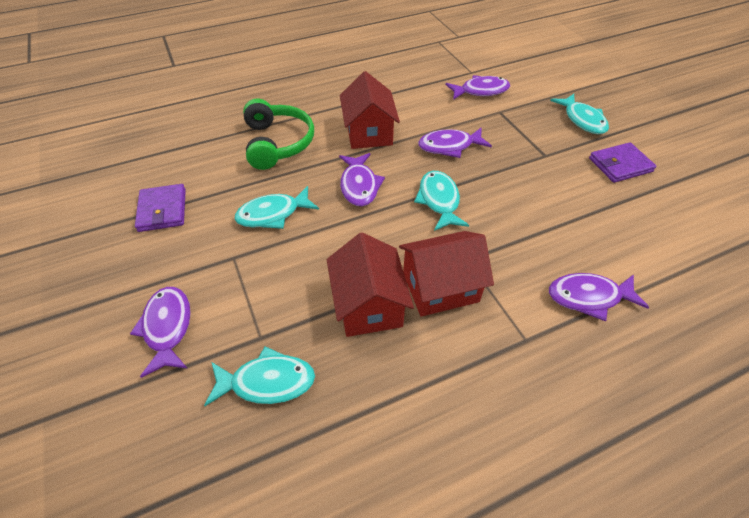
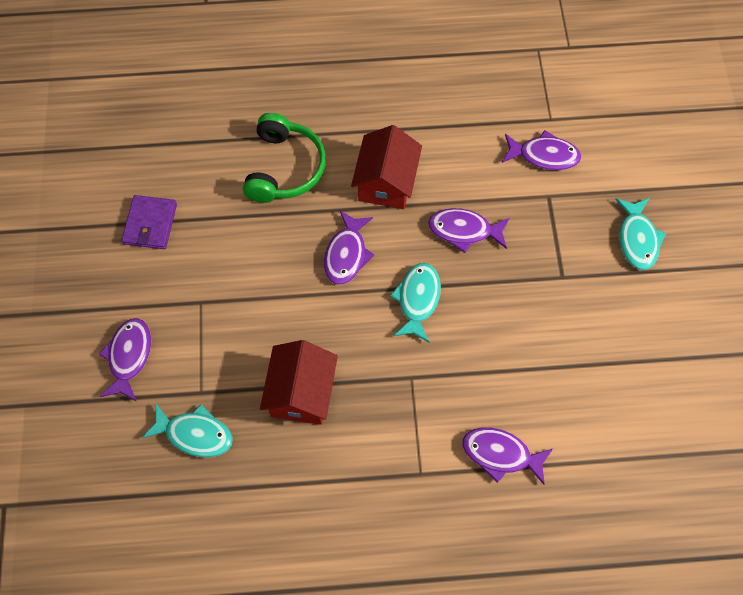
camera: 20 degrees right, 15 degrees up
(273, 214) = (251, 263): turquoise fish -> none
(440, 287) = (372, 397): red house -> none
(620, 165) = (636, 317): purple wallet -> none

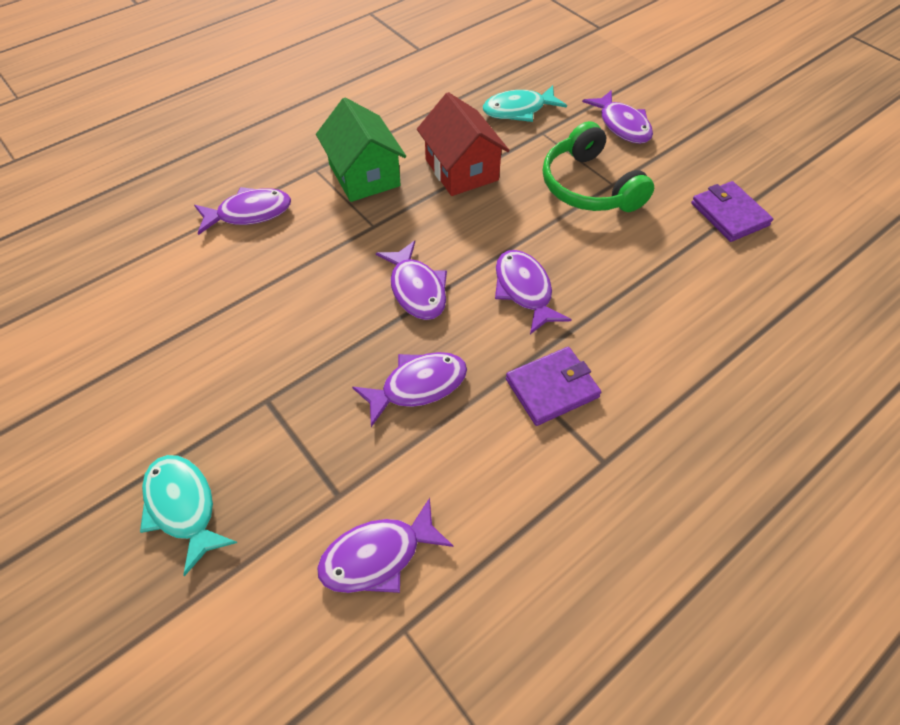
camera: 145 degrees right, 10 degrees down
(284, 168) = (674, 336): green headphones -> green headphones (589, 186)
(384, 439) = (364, 175): none -> green house
(386, 182) = (552, 388): red house -> purple wallet
(418, 300) = (416, 289): turquoise fish -> purple fish

